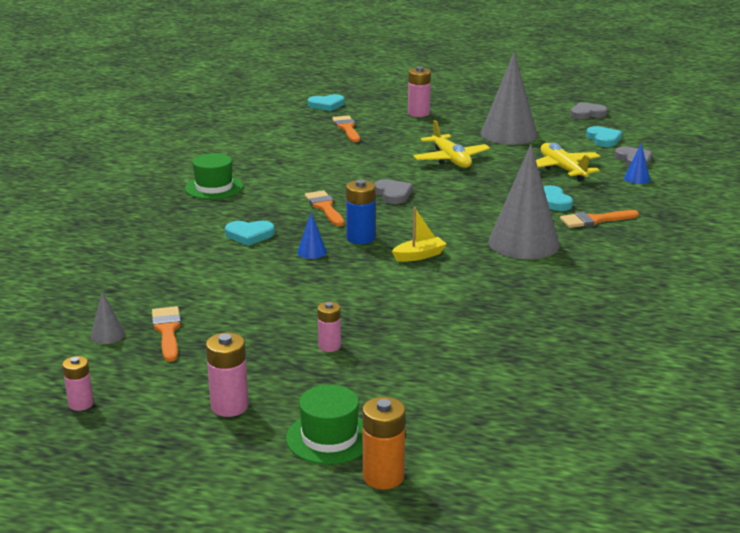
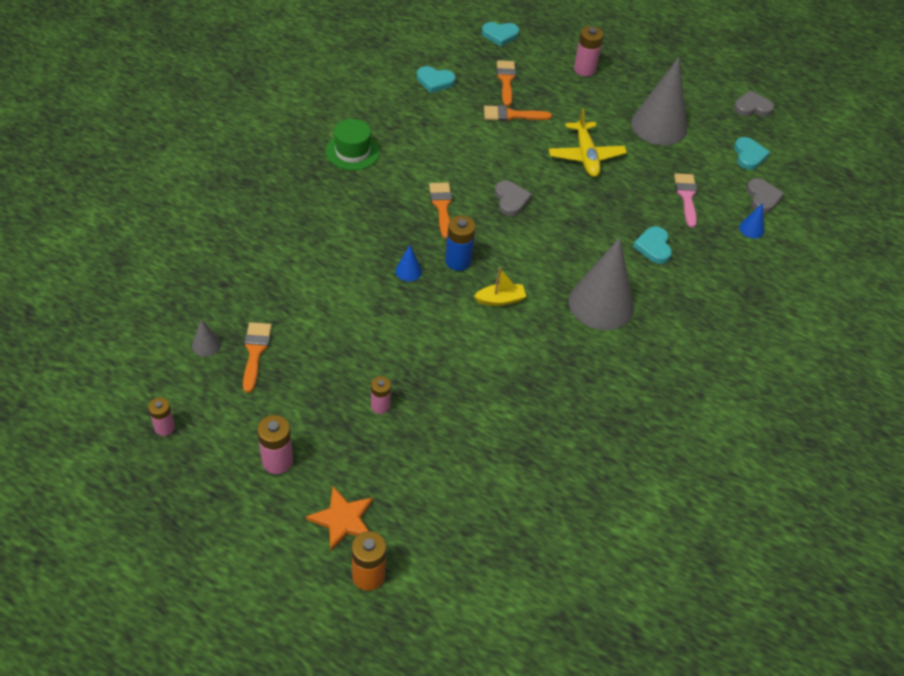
camera: 10 degrees right, 25 degrees up
(249, 235) = (362, 233): turquoise heart -> turquoise heart (435, 81)
(329, 437) = (342, 519): green hat -> orange star
(562, 169) = (686, 197): yellow plane -> pink brush
(594, 220) = (681, 285): orange brush -> orange brush (512, 115)

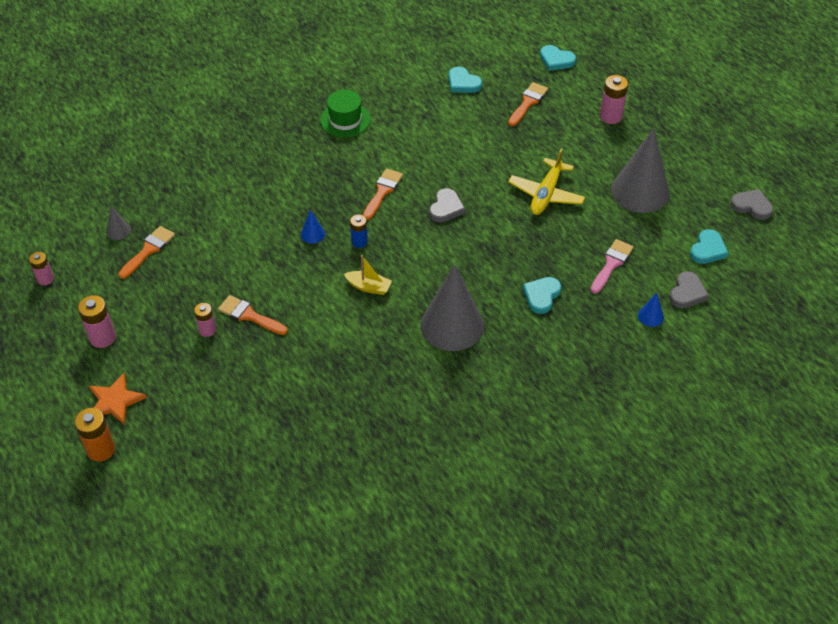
camera: 35 degrees right, 0 degrees up
(458, 261) = (359, 242): blue battery -> blue battery, size x0.66
(512, 115) = (507, 135): orange brush -> orange brush (249, 315)

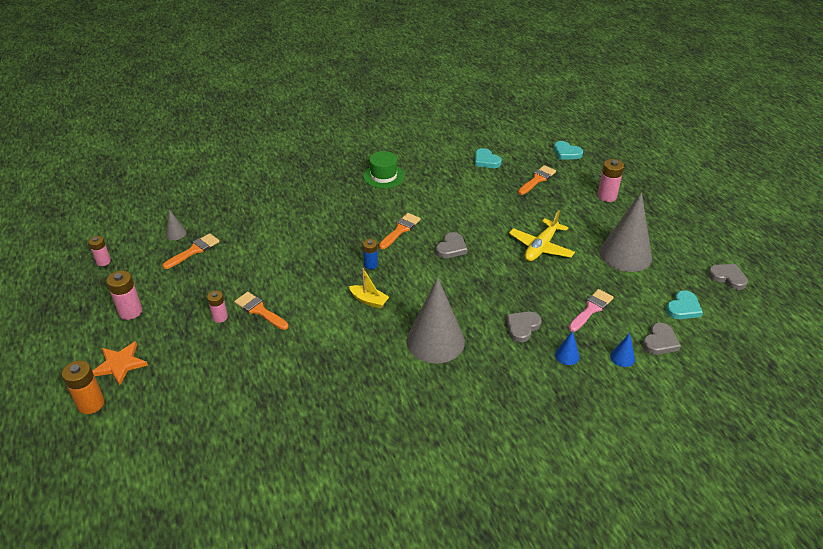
camera: 10 degrees right, 10 degrees down
(312, 234) = (333, 254): blue cone -> blue cone (567, 355)
(541, 296) = (522, 327): turquoise heart -> grey heart

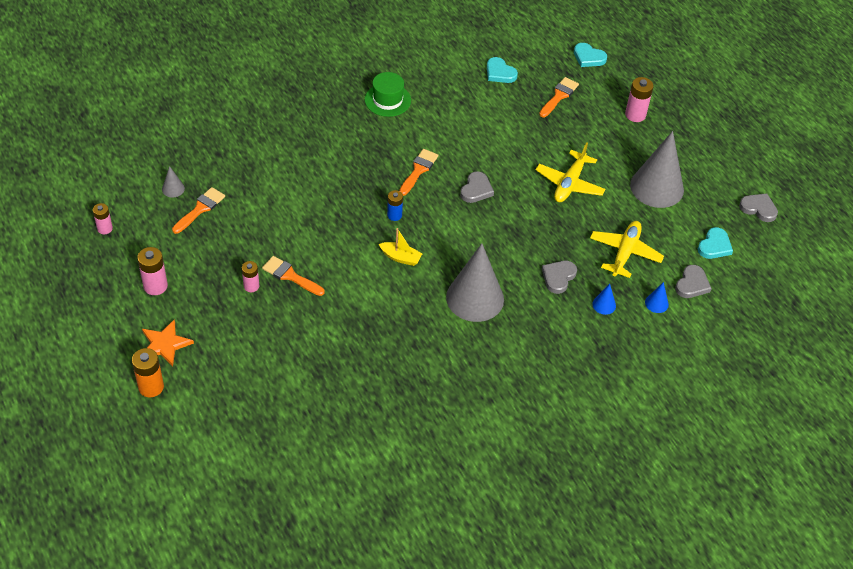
camera: 10 degrees left, 10 degrees up
(591, 309) = (625, 253): pink brush -> yellow plane

